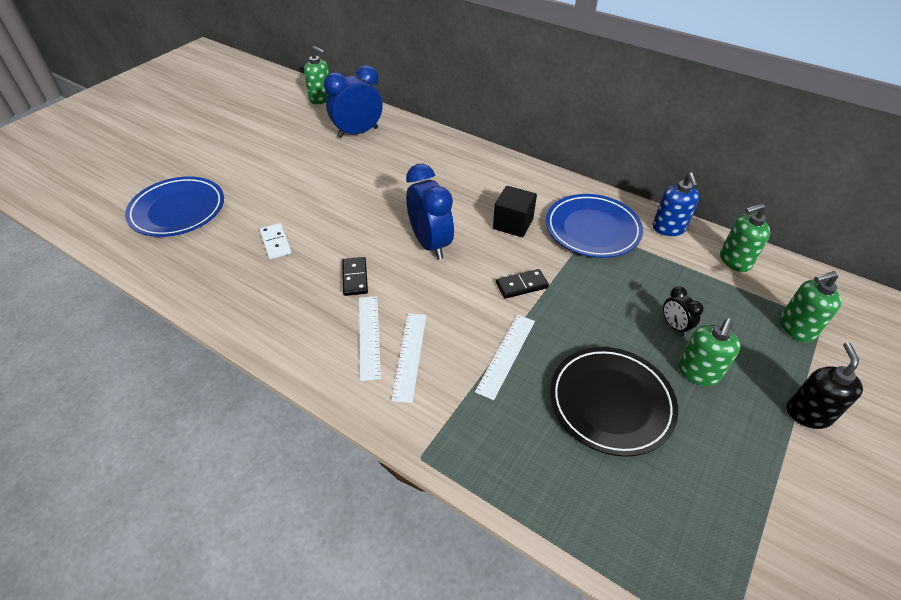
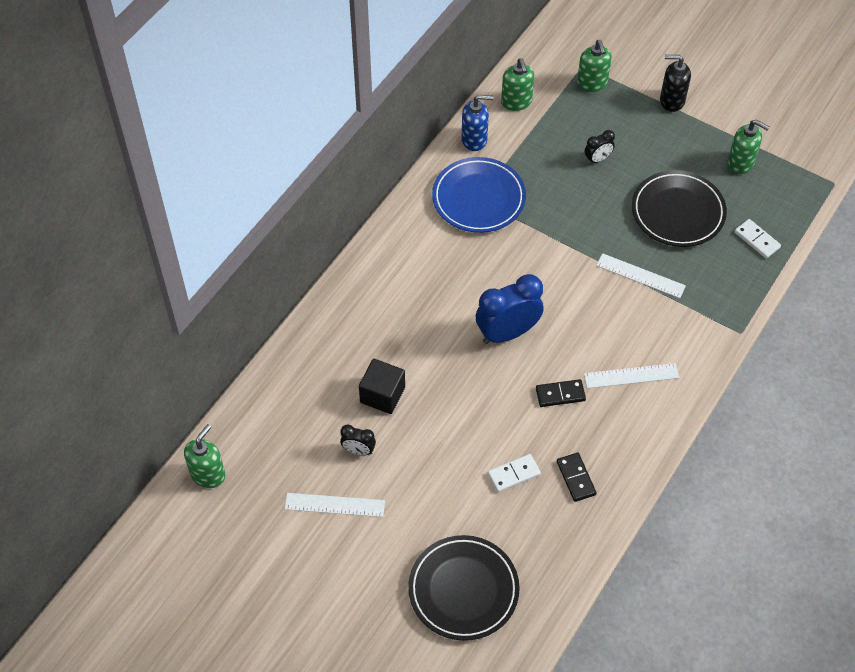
camera: 90 degrees left, 10 degrees up
(178, 210) = (463, 590): blue plate -> black plate
(323, 159) = (358, 450): none -> black clock
(358, 133) = (298, 419): blue clock -> none
(409, 355) = (649, 344): white ruler -> white ruler (334, 505)
(513, 224) = (473, 262): black cube -> black cube (382, 395)
(521, 285) = (560, 260): black domino -> black domino (576, 478)
(580, 499) = (757, 240): none -> white domino
(698, 372) = (643, 154): green soap dispenser -> green soap dispenser (741, 163)

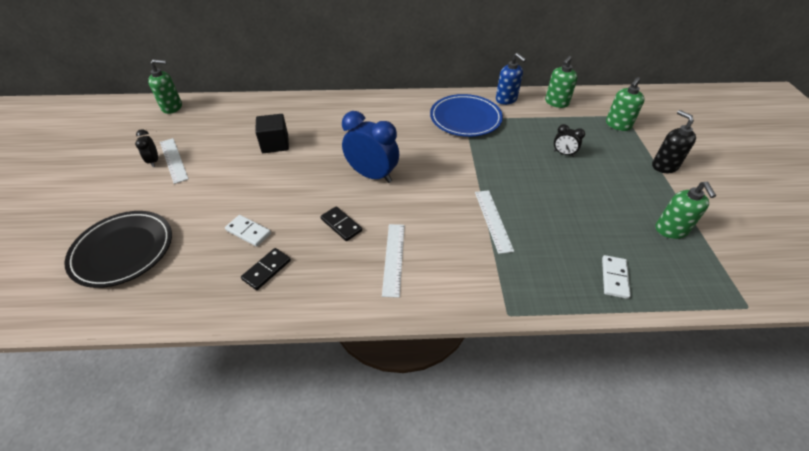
camera: 55 degrees right, 10 degrees down
(358, 450) = (223, 152): black clock -> black clock (154, 161)
(631, 375) = (394, 258): white ruler -> white ruler turned 45 degrees clockwise
(678, 212) = (575, 214): black plate -> none

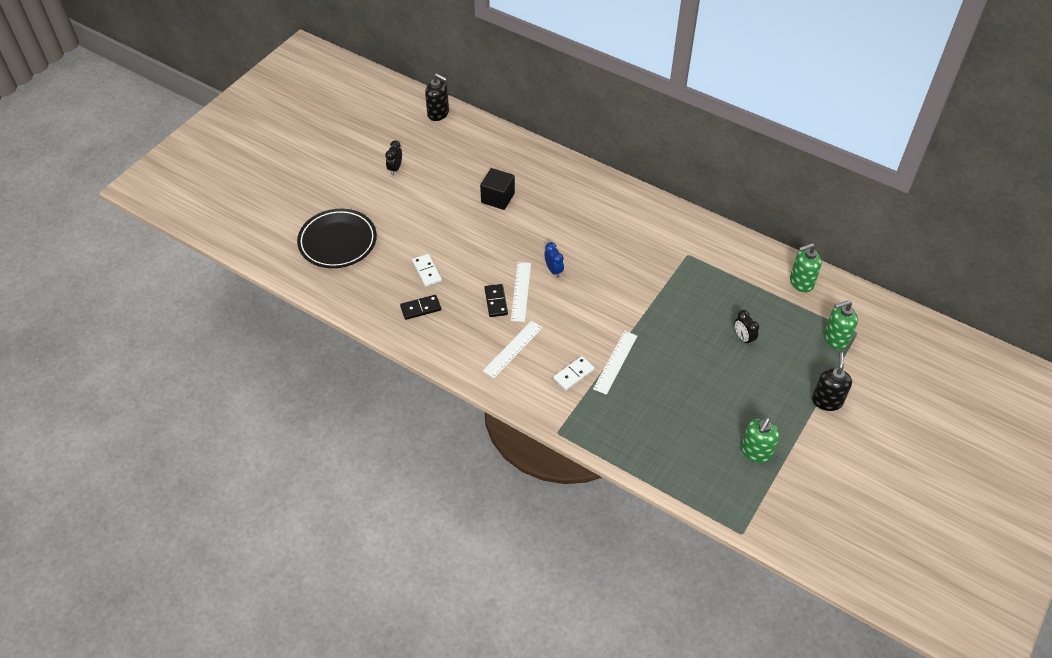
camera: 35 degrees right, 5 degrees up
(172, 107) = (438, 113): green soap dispenser -> black soap dispenser
(173, 160) = (410, 175): white ruler -> white ruler (521, 291)
(372, 175) = (553, 270): blue clock -> blue clock, size x0.49
(465, 119) = (688, 255): blue plate -> none
(506, 99) = (752, 253): blue soap dispenser -> none
(614, 278) = (662, 456): white domino -> white domino (573, 374)

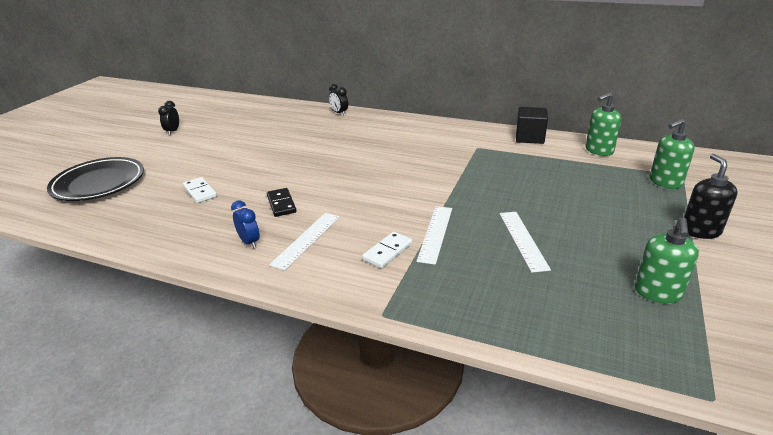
camera: 10 degrees left, 20 degrees down
(420, 308) = (190, 221): black domino -> none
(438, 113) = (218, 100): black soap dispenser -> none
(498, 198) = (277, 136): black cube -> black cube (529, 137)
(521, 291) = (309, 193): white ruler -> white ruler (522, 240)
(553, 270) = (343, 174): blue clock -> blue clock (249, 242)
(743, 338) = (569, 195): black clock -> black clock (339, 113)

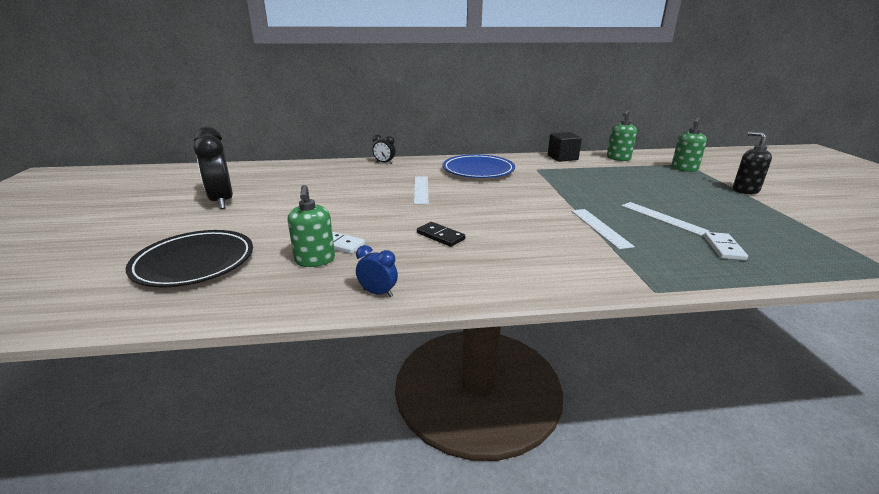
camera: 30 degrees left, 5 degrees down
(173, 131) = (222, 201): black clock -> black clock, size x2.04
(249, 242) = (459, 271): blue clock -> blue clock (378, 293)
(306, 240) = (508, 256): white ruler -> white ruler (421, 189)
(388, 252) = (587, 248): white domino -> white domino (724, 248)
(413, 138) = (478, 170): none -> blue plate
(657, 293) = (782, 228): green soap dispenser -> green soap dispenser (315, 260)

